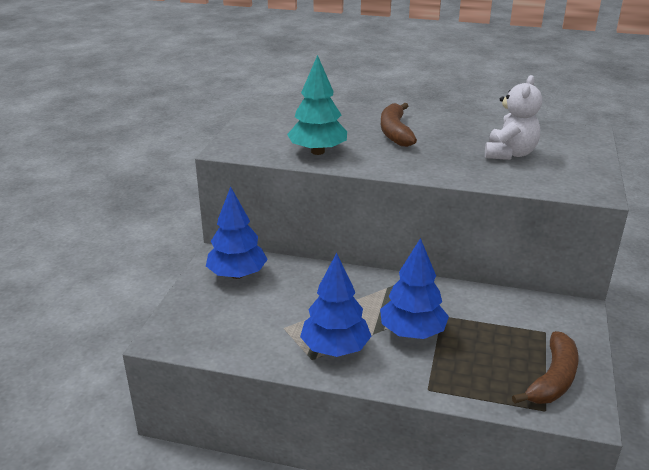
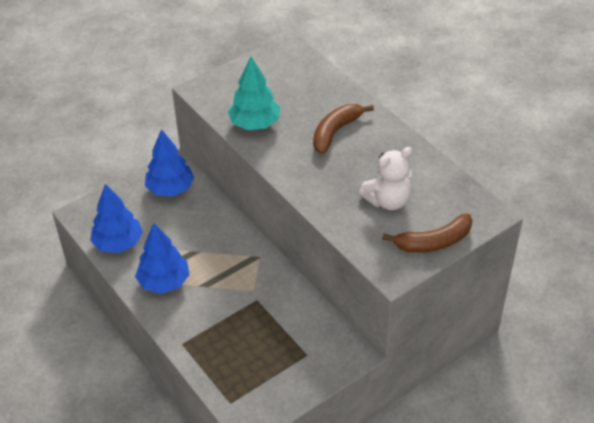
camera: 40 degrees right, 15 degrees up
(412, 332) = (222, 300): blue tree -> blue tree (118, 243)
(553, 379) = (263, 388): brown banana -> brown banana (433, 242)

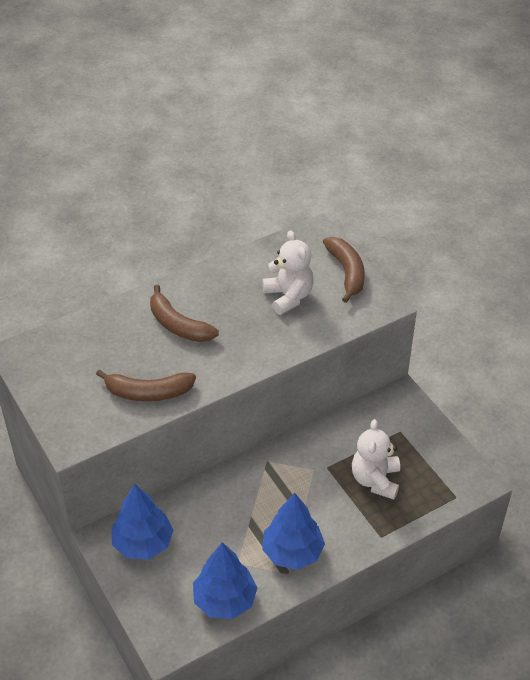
camera: 85 degrees left, 0 degrees up
(245, 337) = (375, 480): none -> white teddy bear
(255, 124) = (148, 393): turquoise tree -> brown banana

